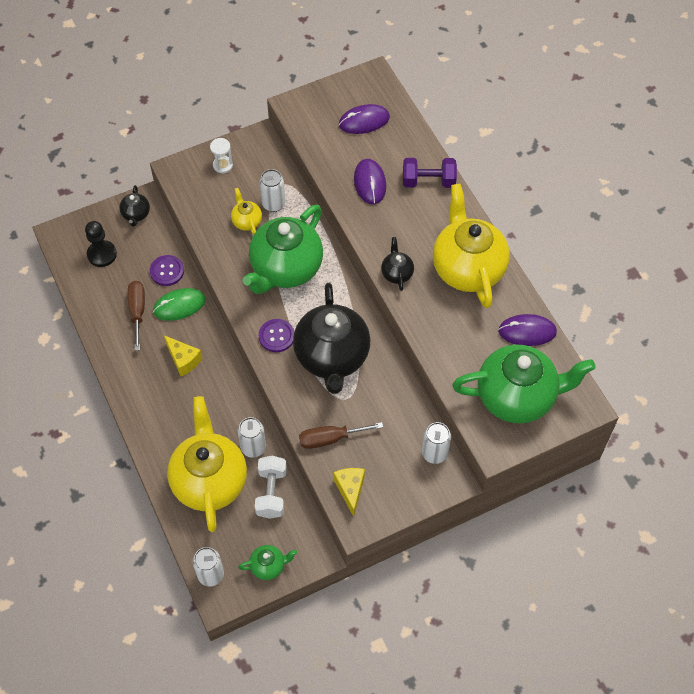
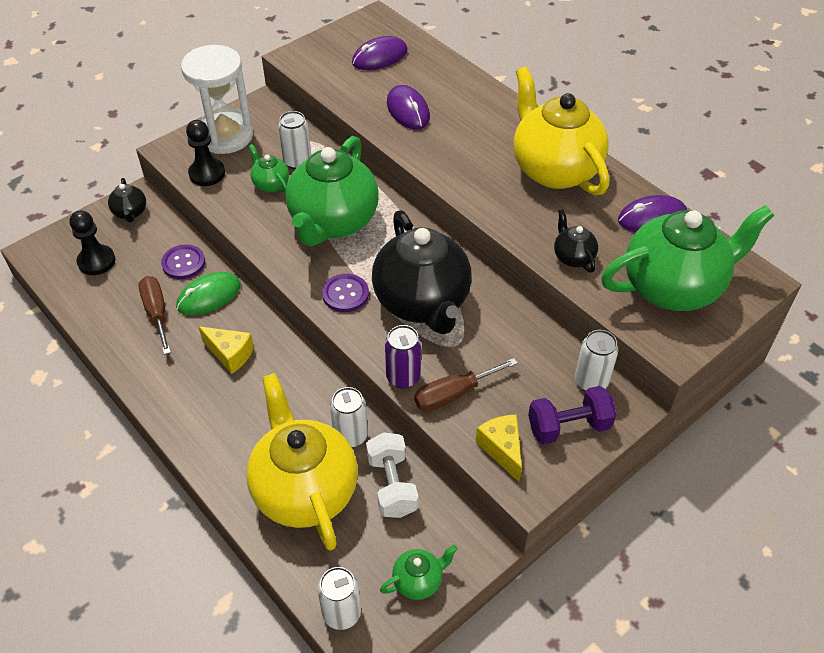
camera: 15 degrees left, 10 degrees down
(199, 200) = (207, 173): none -> black pawn
(223, 165) = (225, 136): white hourglass -> white hourglass, size x2.31
(246, 221) = (270, 184): yellow teapot -> green teapot
(298, 416) = (403, 377): none -> purple can
(397, 273) = (474, 190): black teapot -> black teapot (573, 257)
(428, 181) = (474, 97): purple dumbbell -> purple dumbbell (568, 426)

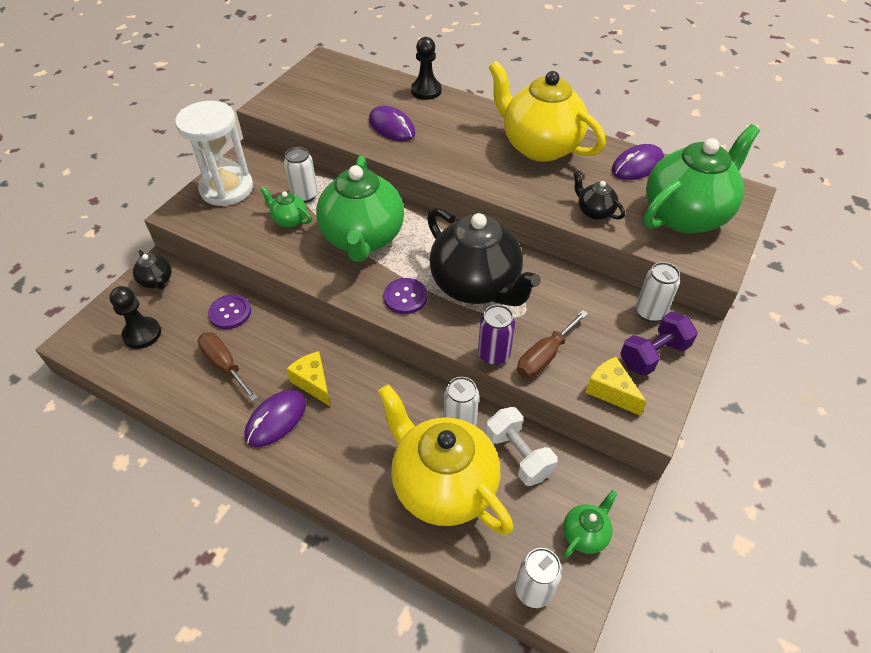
camera: 20 degrees left, 0 degrees up
(207, 173) = (224, 225): black pawn -> black pawn (426, 91)
(209, 296) = (268, 336): green mouse -> none
(230, 354) = (313, 383): yellow cheese -> yellow cheese turned 135 degrees counterclockwise
(379, 57) = (344, 90): purple mouse -> purple mouse (276, 420)

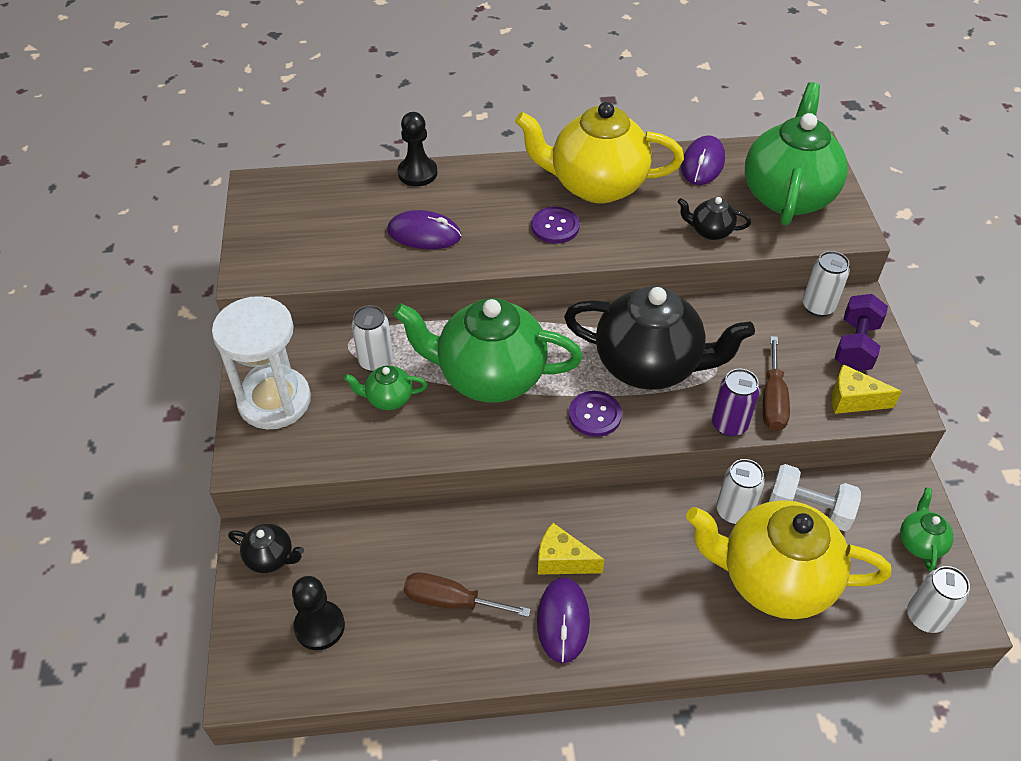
camera: 35 degrees left, 0 degrees up
(230, 313) = (397, 542): purple button -> purple button (555, 226)
(363, 238) = (489, 376): green teapot -> green teapot turned 135 degrees clockwise

